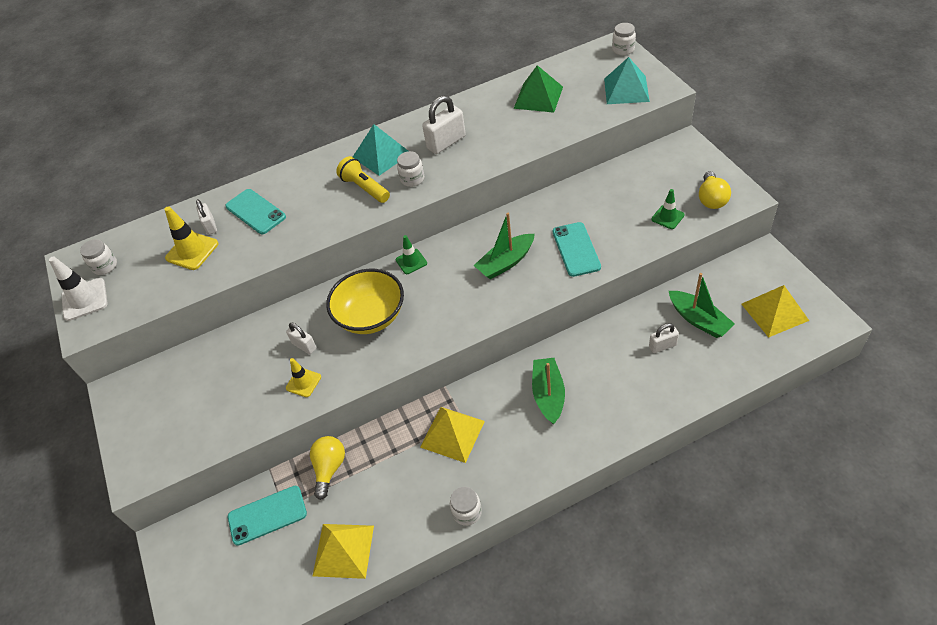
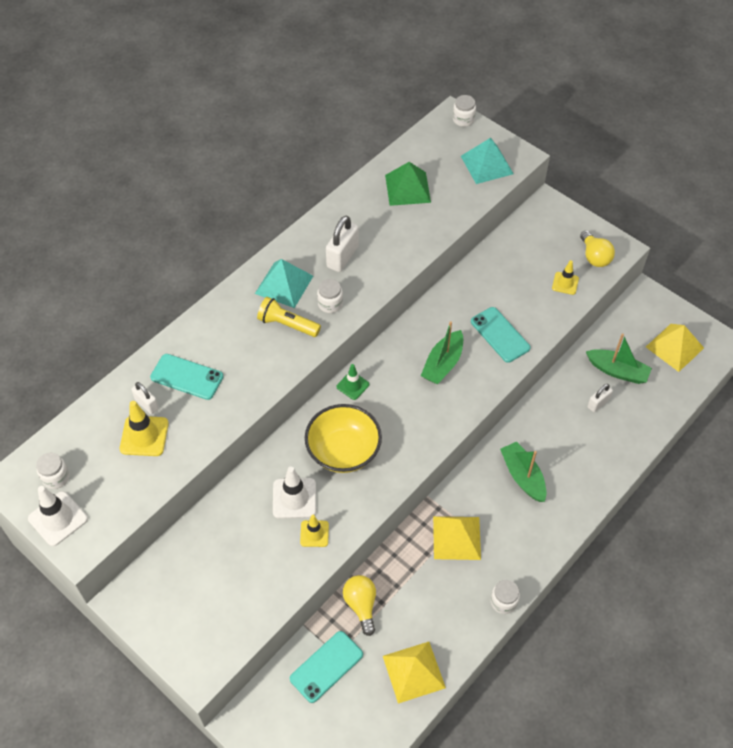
camera: 30 degrees left, 5 degrees up
(304, 346) = (294, 498): white padlock -> white traffic cone
(667, 217) = (565, 283): green traffic cone -> yellow traffic cone

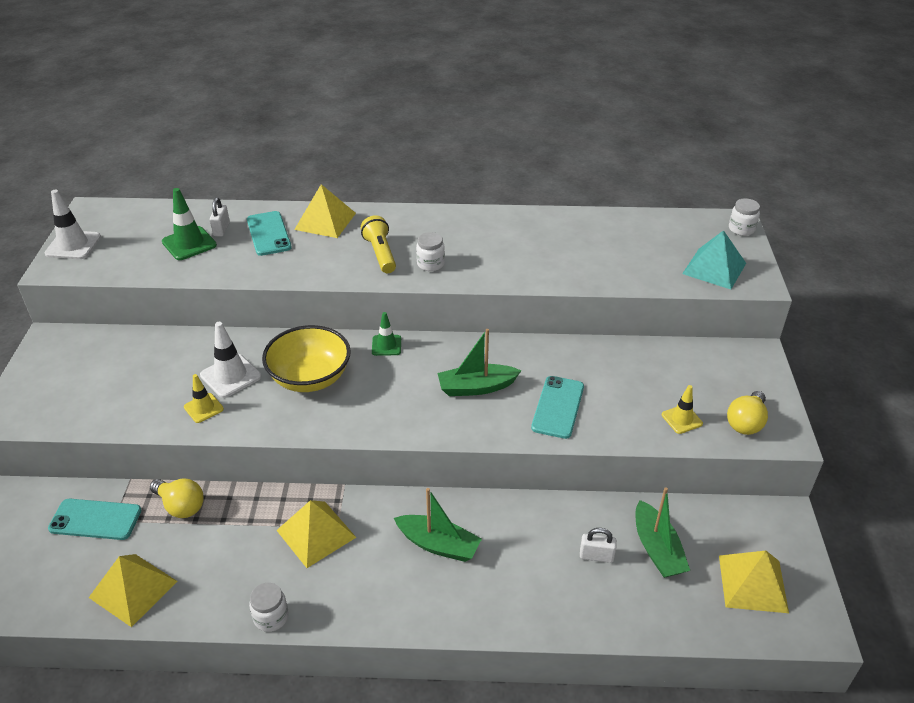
camera: 50 degrees right, 15 degrees down
(56, 477) = (111, 225): white jar -> none
(144, 436) = (189, 243): yellow traffic cone -> green traffic cone
(208, 332) = (325, 221): none -> yellow pyramid
(284, 284) = (419, 231): turquoise pyramid -> none
(342, 257) = (489, 244): white padlock -> none
(361, 605) = (181, 506): yellow light bulb -> yellow light bulb turned 90 degrees clockwise
(407, 188) = (615, 239): green pyramid -> none
(523, 476) = (438, 544): green boat -> green boat turned 90 degrees clockwise

